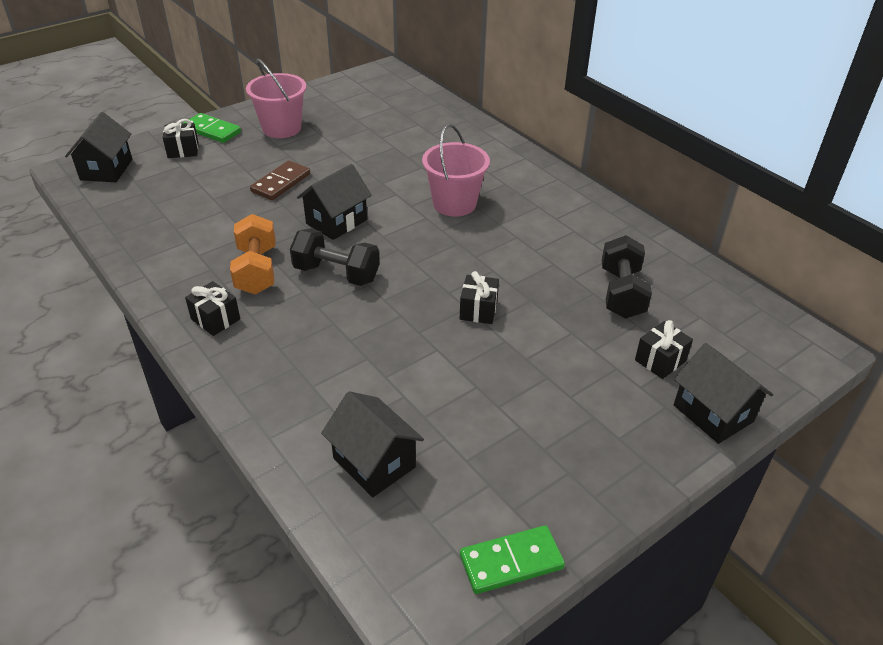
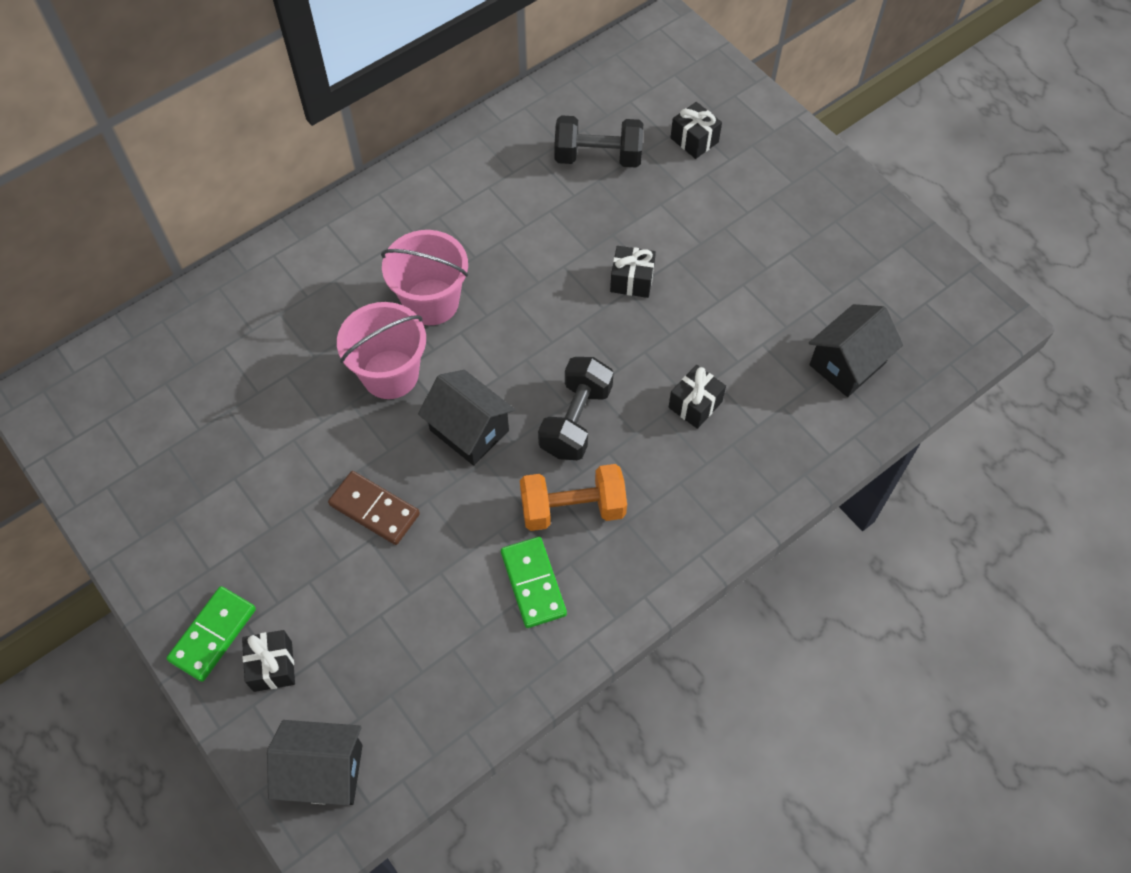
camera: 90 degrees left, 20 degrees up
(215, 319) = (664, 538): black gift -> black gift (695, 404)
(281, 128) = (216, 531): pink bucket -> pink bucket (390, 374)
(511, 561) = (929, 264): green domino -> green domino (533, 583)
(713, 413) = (756, 114): black house -> none

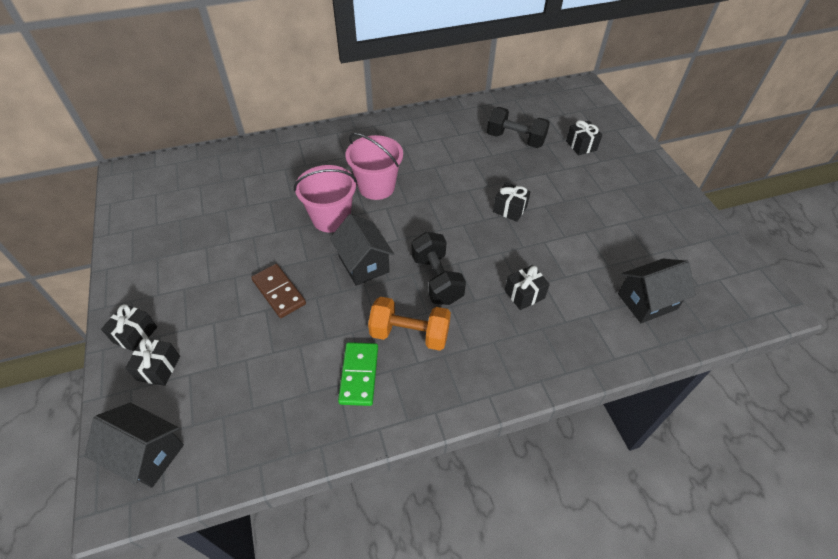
camera: 20 degrees right, 10 degrees down
(213, 634) = (135, 335): green domino -> black gift
(575, 420) = (436, 279): black dumbbell -> black dumbbell turned 60 degrees counterclockwise

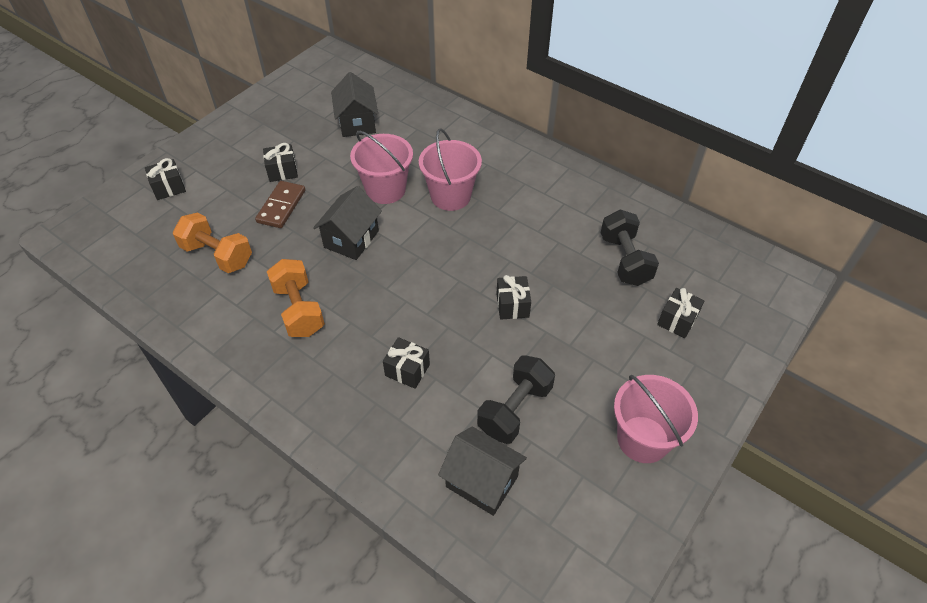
camera: 55 degrees right, 0 degrees up
(135, 335) = (188, 158): black gift -> black gift (282, 171)
(147, 454) = (100, 226): black house -> black house (357, 123)
(291, 365) = (218, 255): none -> orange dumbbell
(359, 375) = (235, 300): green domino -> none
(436, 279) = (374, 296): black dumbbell -> black dumbbell (514, 409)
(659, 208) = (643, 439): none -> pink bucket

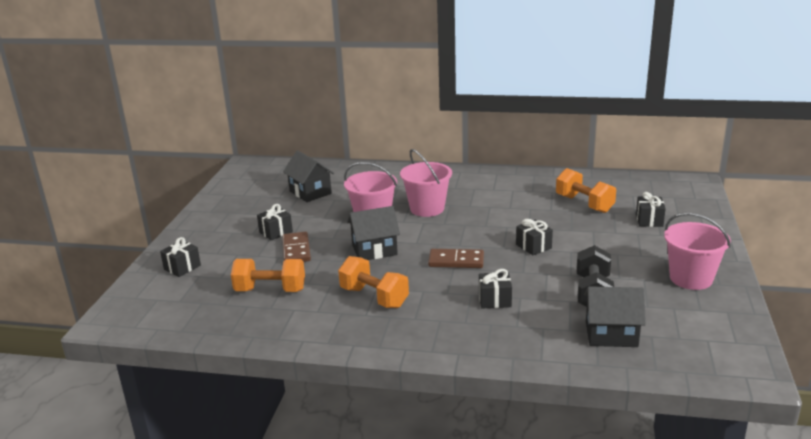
camera: 25 degrees left, 25 degrees down
(351, 239) = (374, 250): black house -> black house turned 75 degrees clockwise
(416, 292) = (456, 261): none -> brown domino
(625, 260) = (584, 204): black dumbbell -> orange dumbbell

